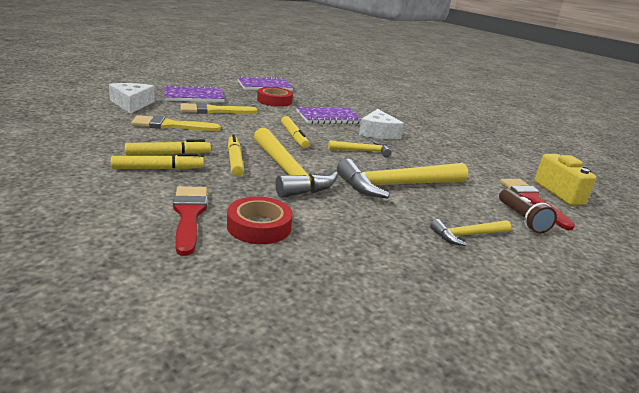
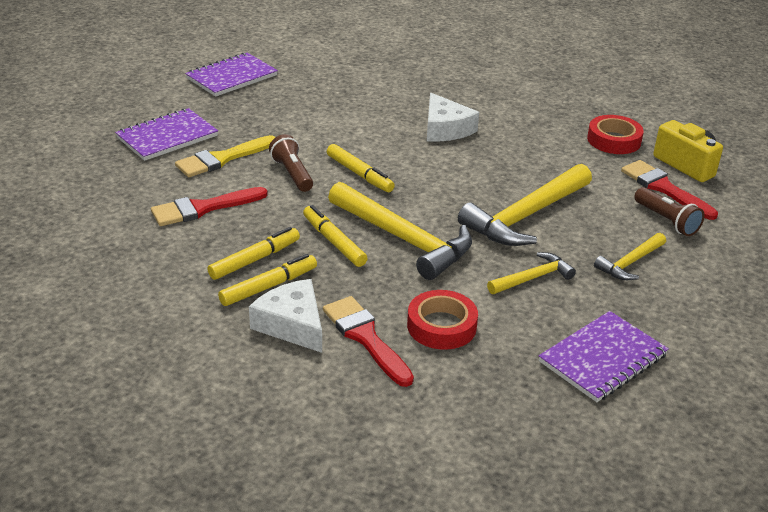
camera: 20 degrees left, 10 degrees up
(132, 104) = (110, 184): white cheese -> white cheese (292, 325)
(170, 125) = (203, 208): yellow brush -> red brush
(249, 126) = (292, 174): none -> brown flashlight
(274, 101) = (275, 108): red tape -> red tape (614, 140)
(328, 117) = (367, 119): purple notebook -> purple notebook (602, 358)
(362, 151) = (452, 171): yellow hammer -> yellow hammer (532, 278)

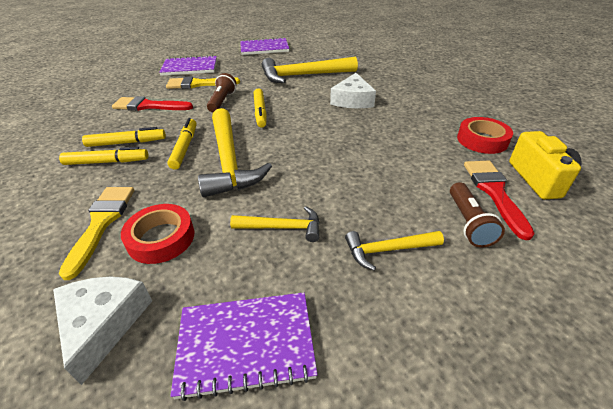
camera: 35 degrees right, 5 degrees up
(292, 325) = (78, 193): white cheese -> white cheese (103, 324)
(365, 337) = (101, 223): red brush -> yellow brush
(526, 216) = (339, 174): yellow hammer -> yellow hammer (303, 75)

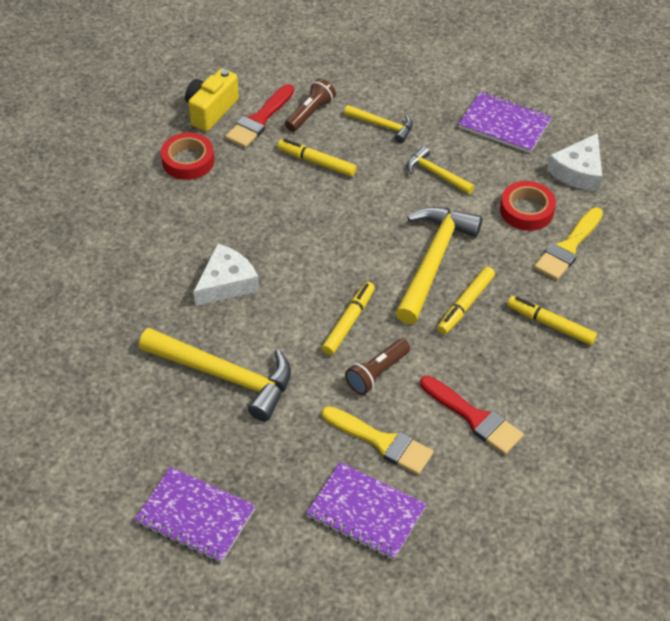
camera: 145 degrees left, 10 degrees up
(126, 143) = (523, 347): yellow marker -> yellow marker (316, 162)

